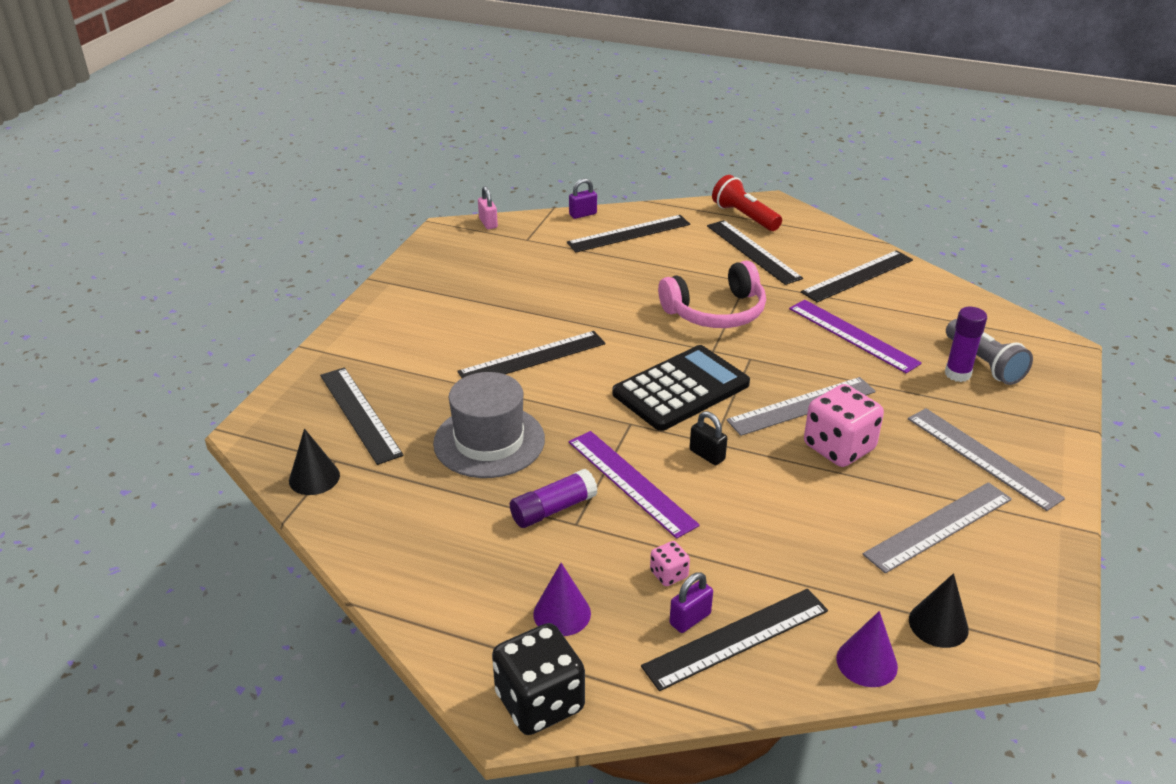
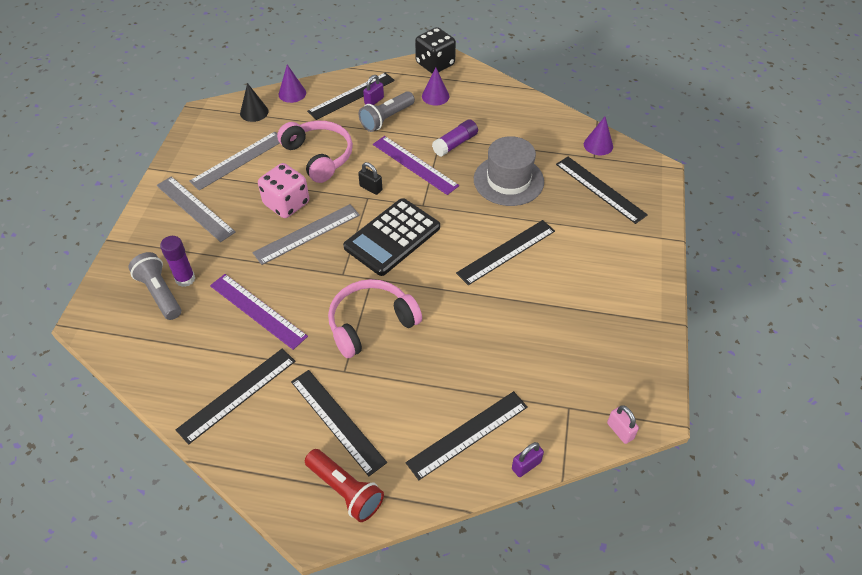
camera: 170 degrees right, 15 degrees up
(314, 478) = (598, 145): black cone -> purple cone
(669, 574) = (386, 119): pink dice -> grey flashlight
(794, 516) = (319, 156): none -> pink headphones

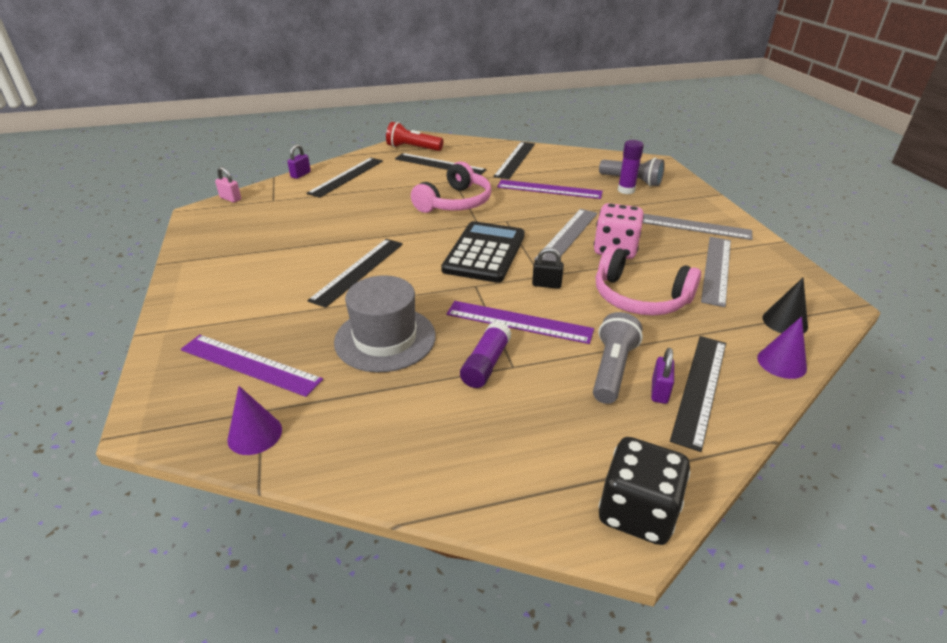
camera: 155 degrees right, 15 degrees down
(435, 96) = (575, 434): purple cone -> none
(600, 189) = (250, 364): black ruler -> purple ruler

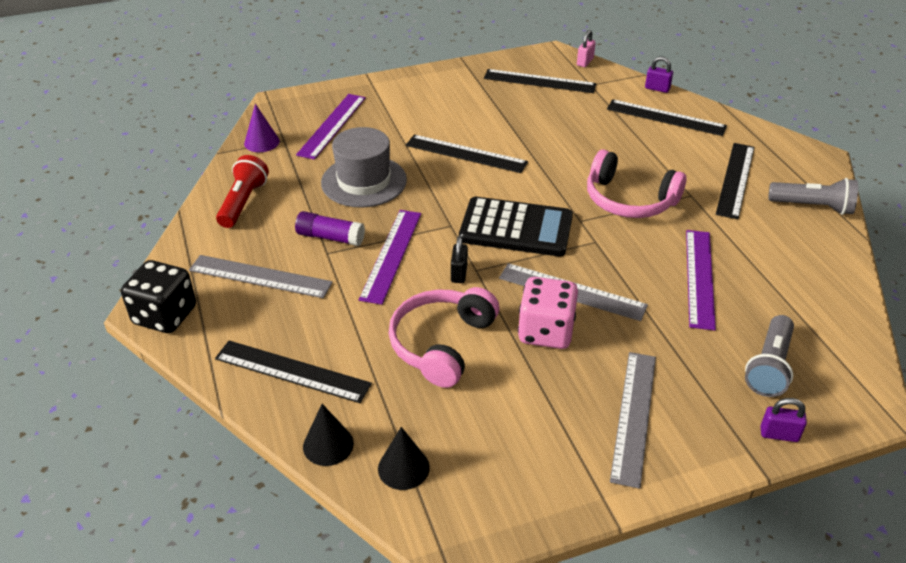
camera: 85 degrees right, 5 degrees up
(413, 148) = (777, 153): red flashlight -> red flashlight (243, 202)
(515, 160) = (788, 244): black ruler -> black ruler (539, 81)
(612, 369) = (321, 313): grey flashlight -> grey flashlight (813, 207)
(626, 190) = (730, 357): purple glue stick -> none
(659, 391) = (290, 342): purple padlock -> purple padlock (779, 434)
(716, 269) = (515, 424): grey ruler -> grey ruler (260, 276)
(781, 363) = (328, 445): purple cone -> black cone

